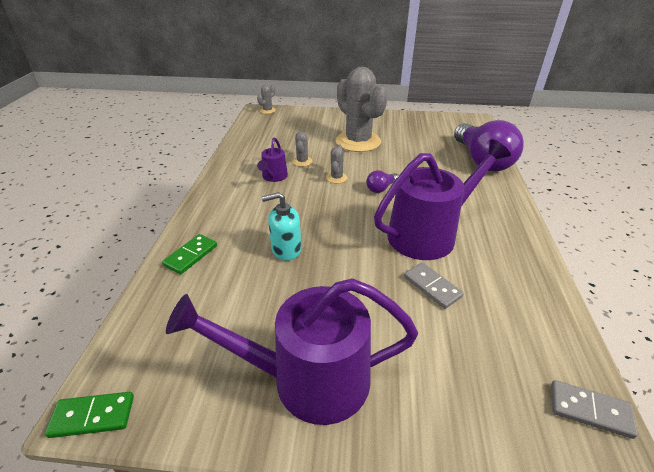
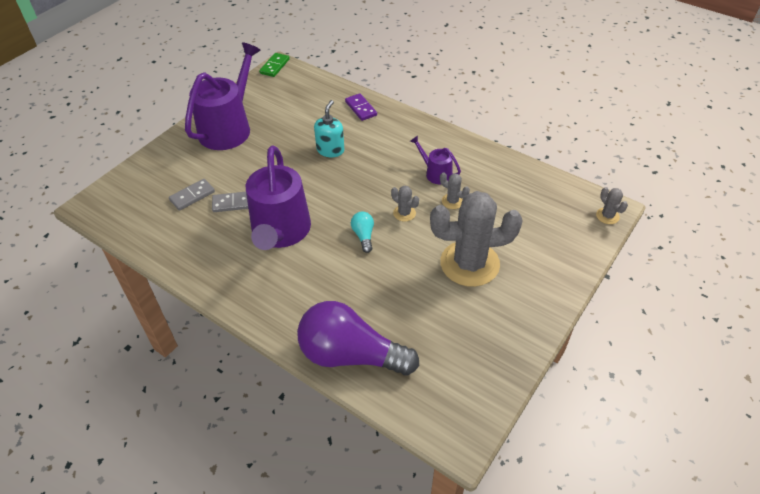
camera: 120 degrees right, 10 degrees up
(191, 255) = (361, 108): green domino -> purple domino
(381, 188) = (363, 236): purple light bulb -> turquoise light bulb
(590, 410) = (110, 215): grey domino -> grey domino (192, 196)

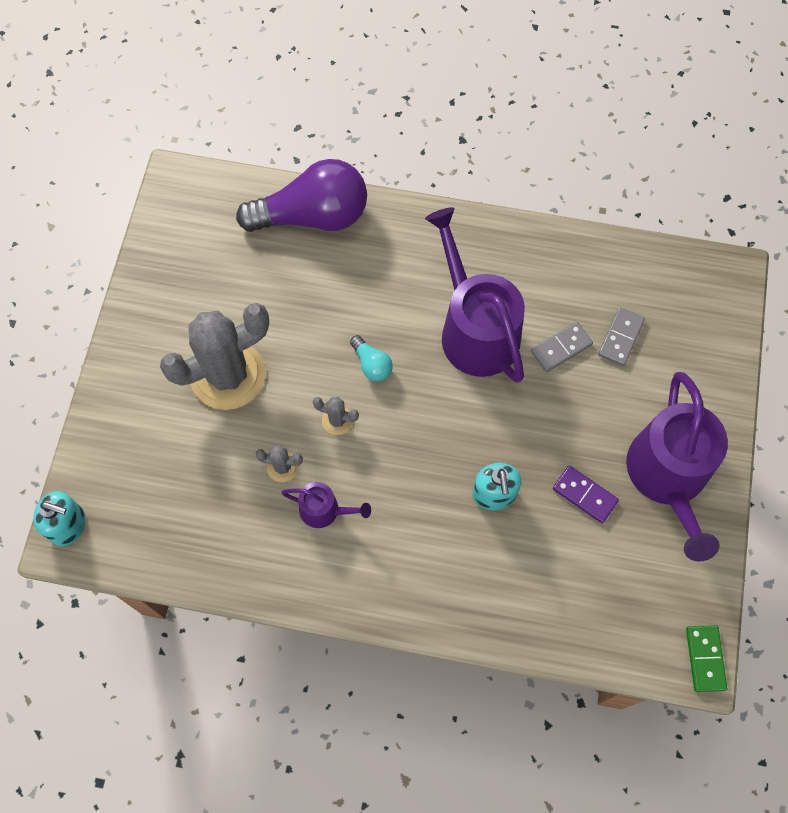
camera: 155 degrees right, 20 degrees up
(361, 108) = (499, 608): purple domino -> purple domino (584, 495)
(607, 216) = (68, 525): grey cactus -> turquoise soap dispenser

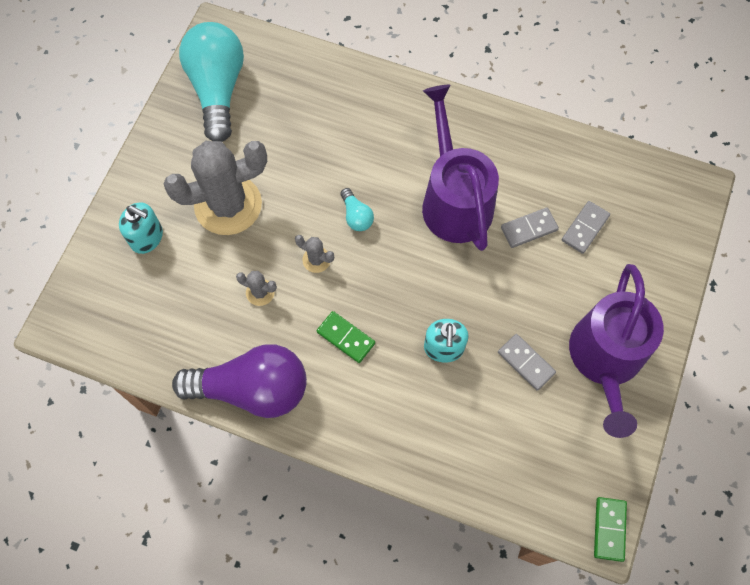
camera: 10 degrees right, 0 degrees up
(68, 525) = (64, 312): turquoise soap dispenser -> turquoise soap dispenser (147, 238)
(190, 246) = (217, 89): none -> turquoise light bulb
(312, 216) = (329, 79): purple light bulb -> purple light bulb (252, 389)
(324, 510) = (289, 336): purple watering can -> none
(386, 501) = (346, 337): none -> green domino
(584, 495) = (525, 363): purple domino -> grey domino

